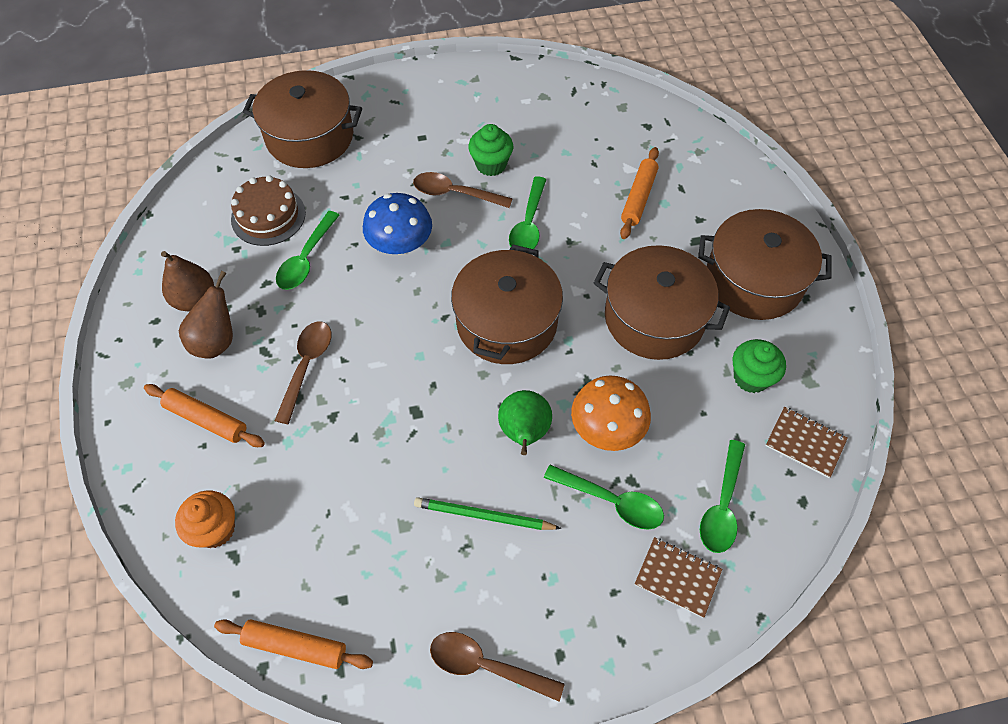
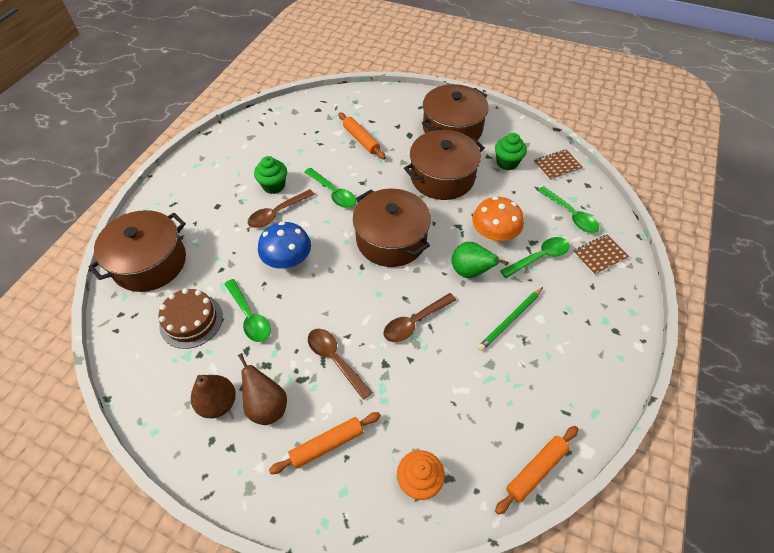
camera: 55 degrees left, 5 degrees down
(486, 666) = (604, 370): brown spoon -> brown spoon (414, 322)

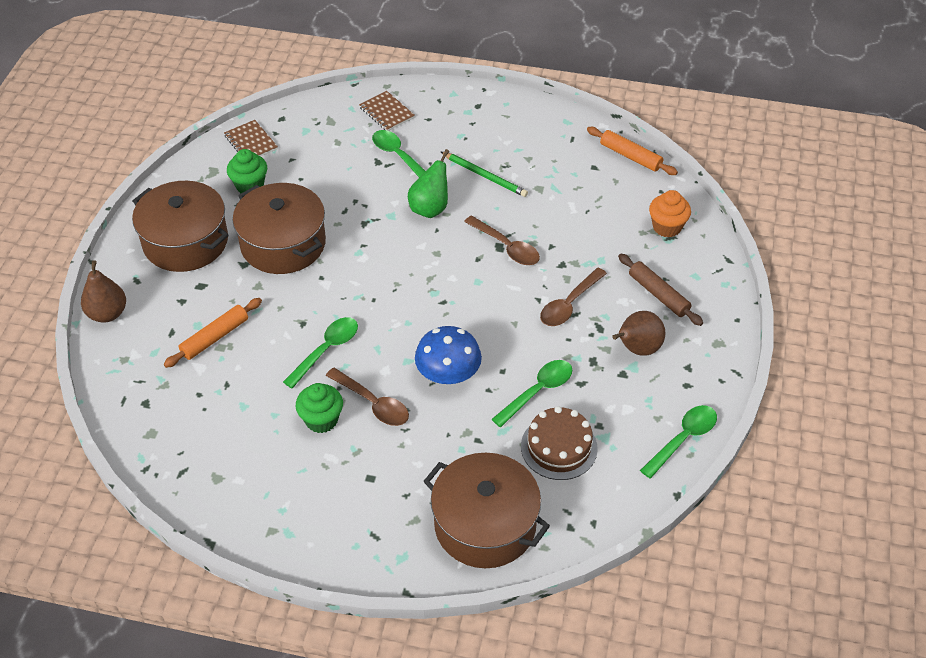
camera: 100 degrees left, 5 degrees down
(218, 403) = (648, 391): brown pear -> brown pear (107, 314)
(327, 444) = (658, 294): orange rolling pin -> brown rolling pin
(391, 239) = (396, 280): brown pot -> none
(494, 234) = (371, 192): orange mushroom -> none
(571, 215) = (332, 132): green spoon -> green spoon (683, 439)

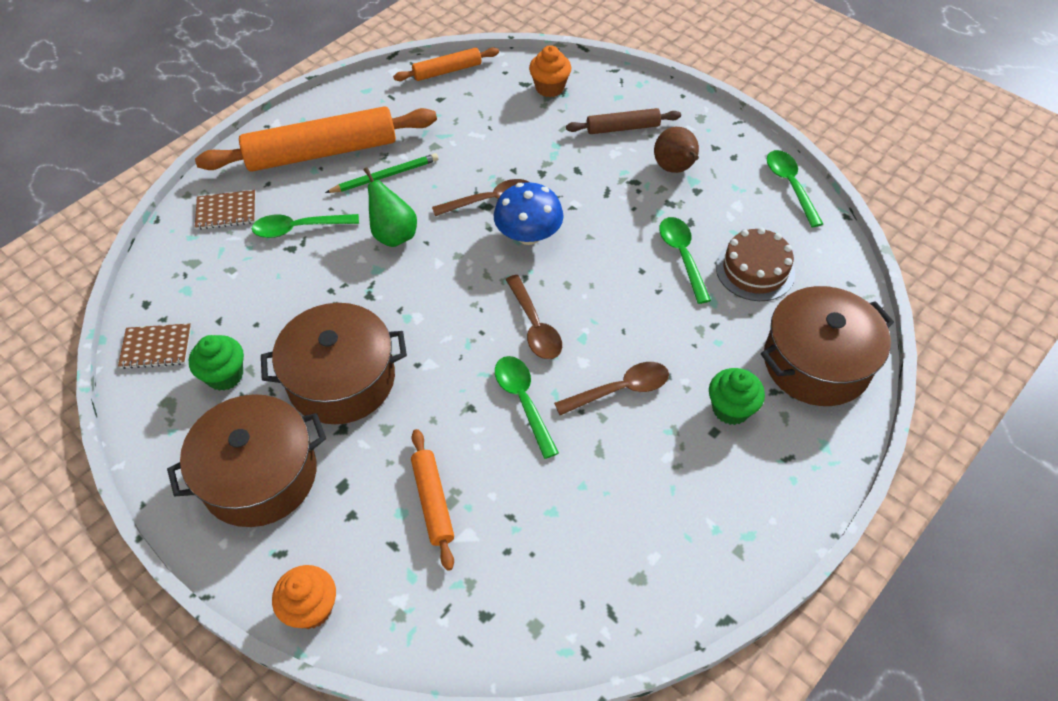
camera: 60 degrees left, 5 degrees up
(107, 314) = (311, 608): brown pear -> orange cupcake
(321, 420) = (615, 444): green cupcake -> green cupcake (730, 409)
(448, 374) = (620, 313): blue mushroom -> blue mushroom (528, 235)
(481, 130) = (321, 152): none -> orange rolling pin
(569, 304) = (593, 189): brown spoon -> brown spoon (535, 326)

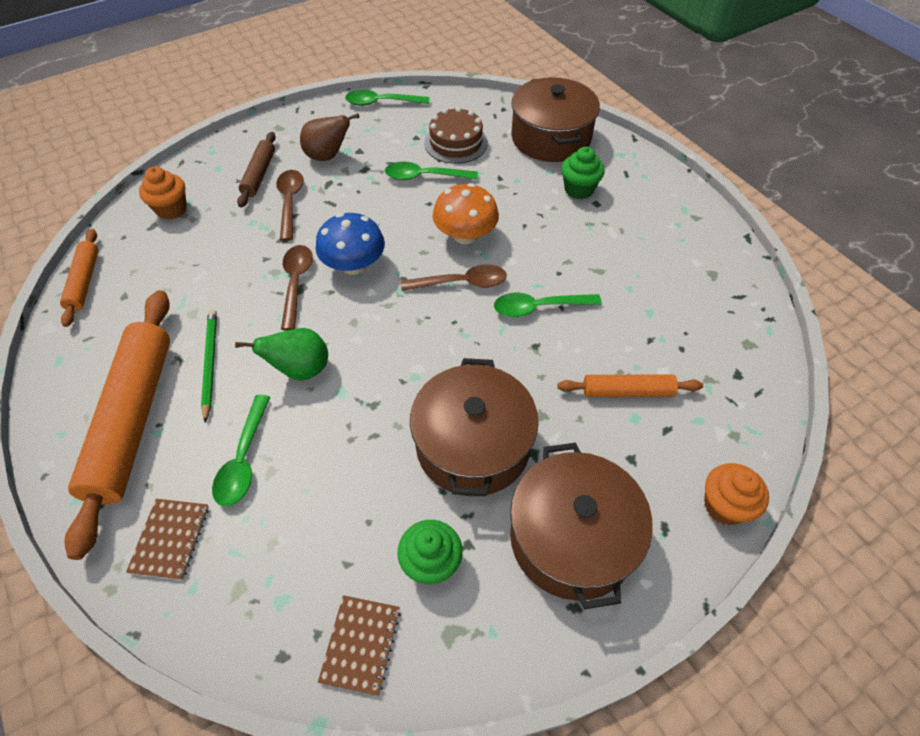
camera: 75 degrees left, 0 degrees up
(605, 314) = (465, 235): none -> orange mushroom
(620, 389) = (544, 244): brown spoon -> brown spoon (290, 202)

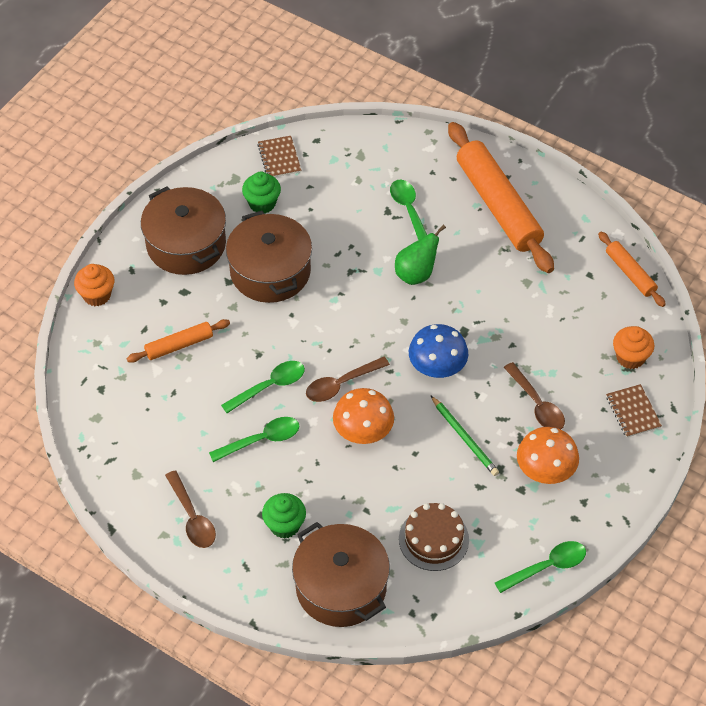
camera: 155 degrees right, 0 degrees up
(170, 539) = (416, 161): brown notebook -> brown notebook (633, 412)
(210, 363) = (481, 254): green pencil -> green pencil (464, 438)
(259, 174) = (590, 423): brown rolling pin -> none
(296, 283) = (470, 334): brown spoon -> brown spoon (192, 517)
(328, 156) = (545, 470): brown pear -> orange mushroom
(424, 177) = (438, 482): green spoon -> green spoon (261, 440)

